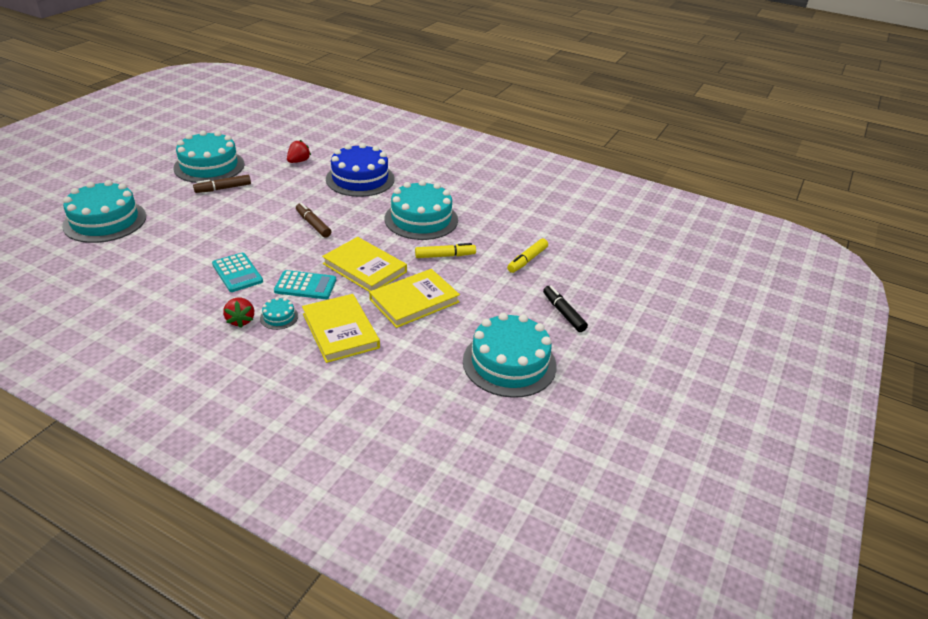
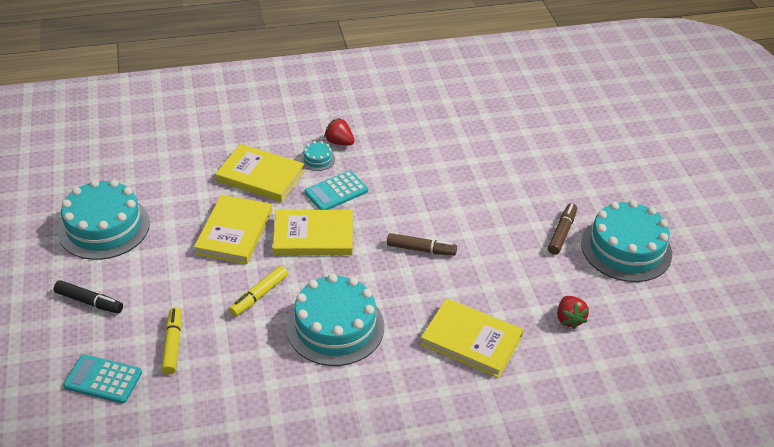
camera: 140 degrees right, 5 degrees up
(105, 221) = (573, 144): turquoise cake -> none
(237, 273) = (401, 170): turquoise calculator -> turquoise calculator (103, 379)
(360, 179) = (471, 340): blue cake -> yellow book

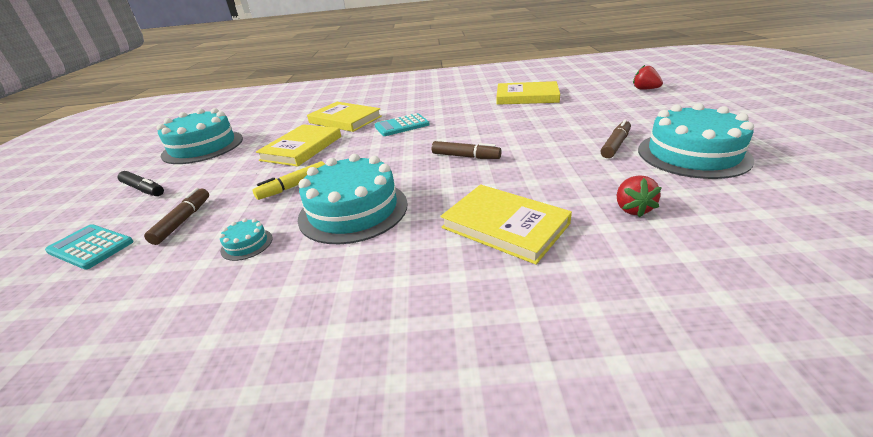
camera: 15 degrees right, 10 degrees down
(173, 345) = (183, 221): yellow marker -> brown marker
(313, 236) = (368, 149): yellow book -> yellow book (527, 97)
(317, 159) = (395, 111): turquoise cake -> turquoise cake (247, 244)
(339, 142) = (417, 103): red strawberry -> red strawberry (645, 89)

